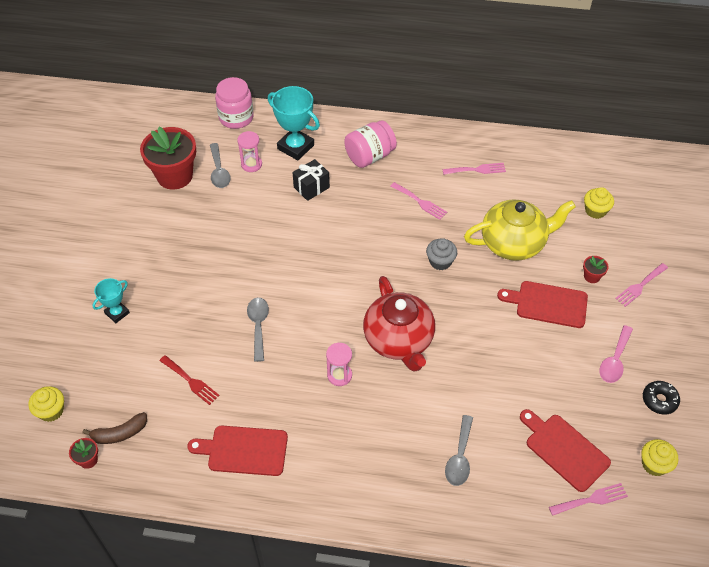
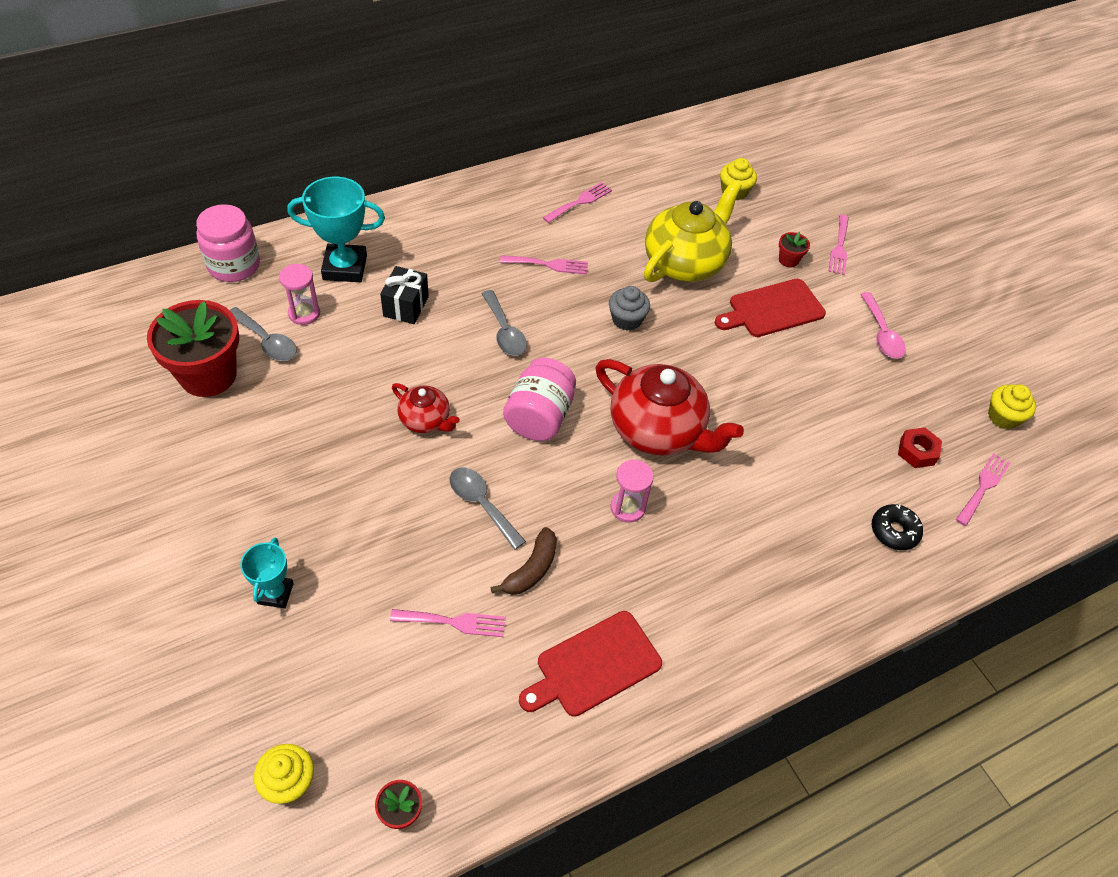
camera: 40 degrees left, 0 degrees up
(119, 433) = (415, 749): brown banana -> brown banana (531, 569)
(191, 381) = (454, 622): red fork -> pink fork
(267, 261) = (426, 420): none -> red teapot
(370, 156) = (446, 239): pink jar -> pink jar (539, 417)
(459, 457) = (829, 521): grey spoon -> grey spoon (504, 331)
(564, 450) = (917, 451): red cutting board -> red nut
(659, 400) = (952, 351): black donut -> black donut (894, 531)

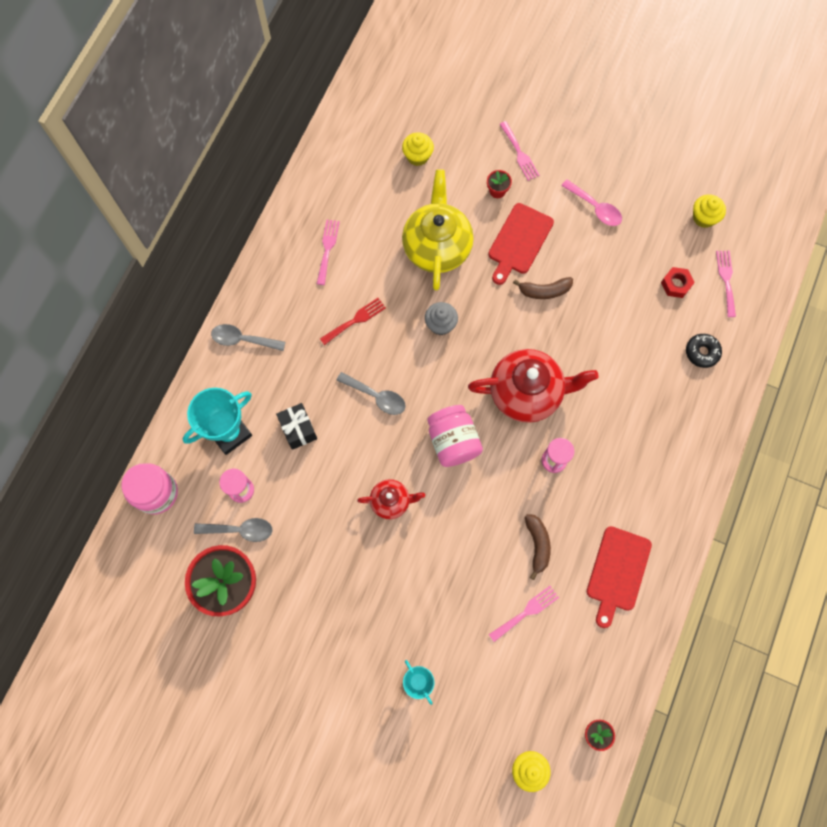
camera: 35 degrees left, 20 degrees up
(481, 504) = (474, 528): grey spoon -> grey spoon (243, 339)
(548, 264) = (355, 320): pink fork -> red fork
(761, 363) = (544, 291): none -> brown banana

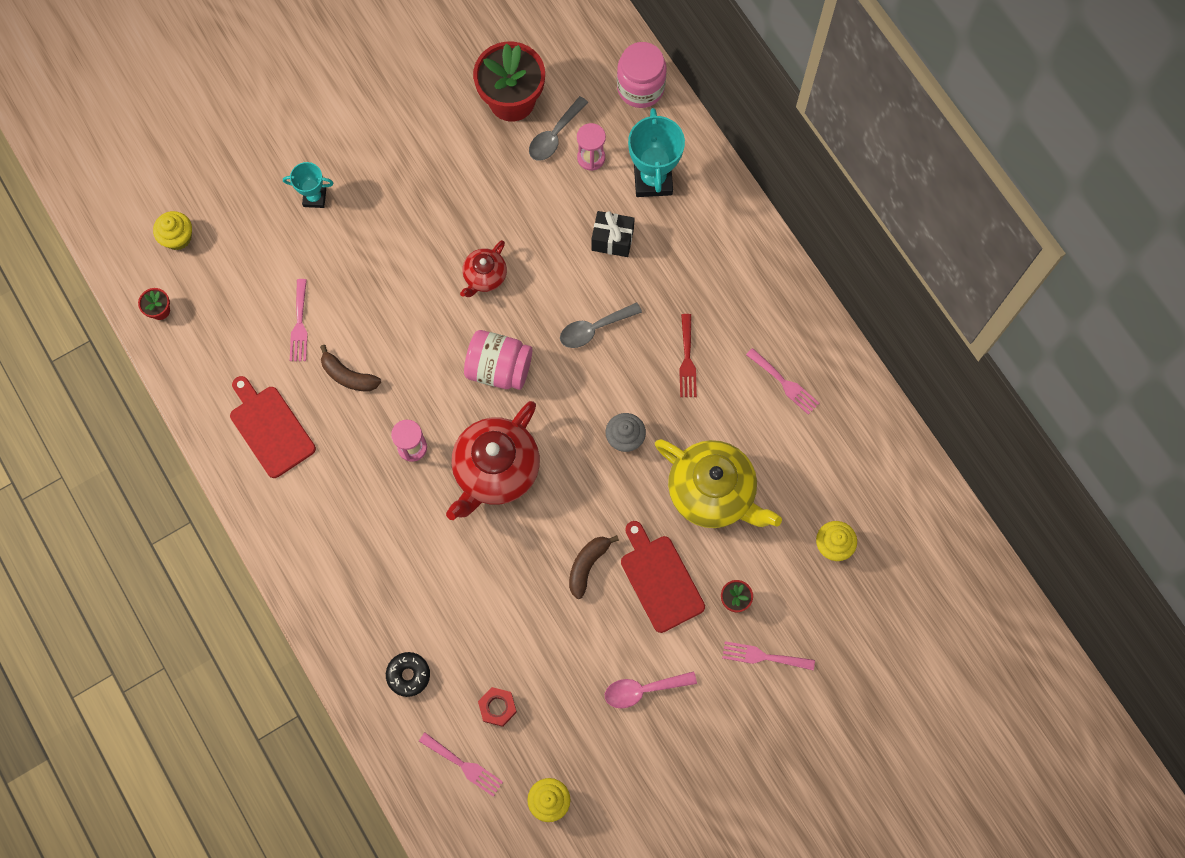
camera: 125 degrees right, 0 degrees up
(243, 339) = (740, 245): grey spoon -> none

